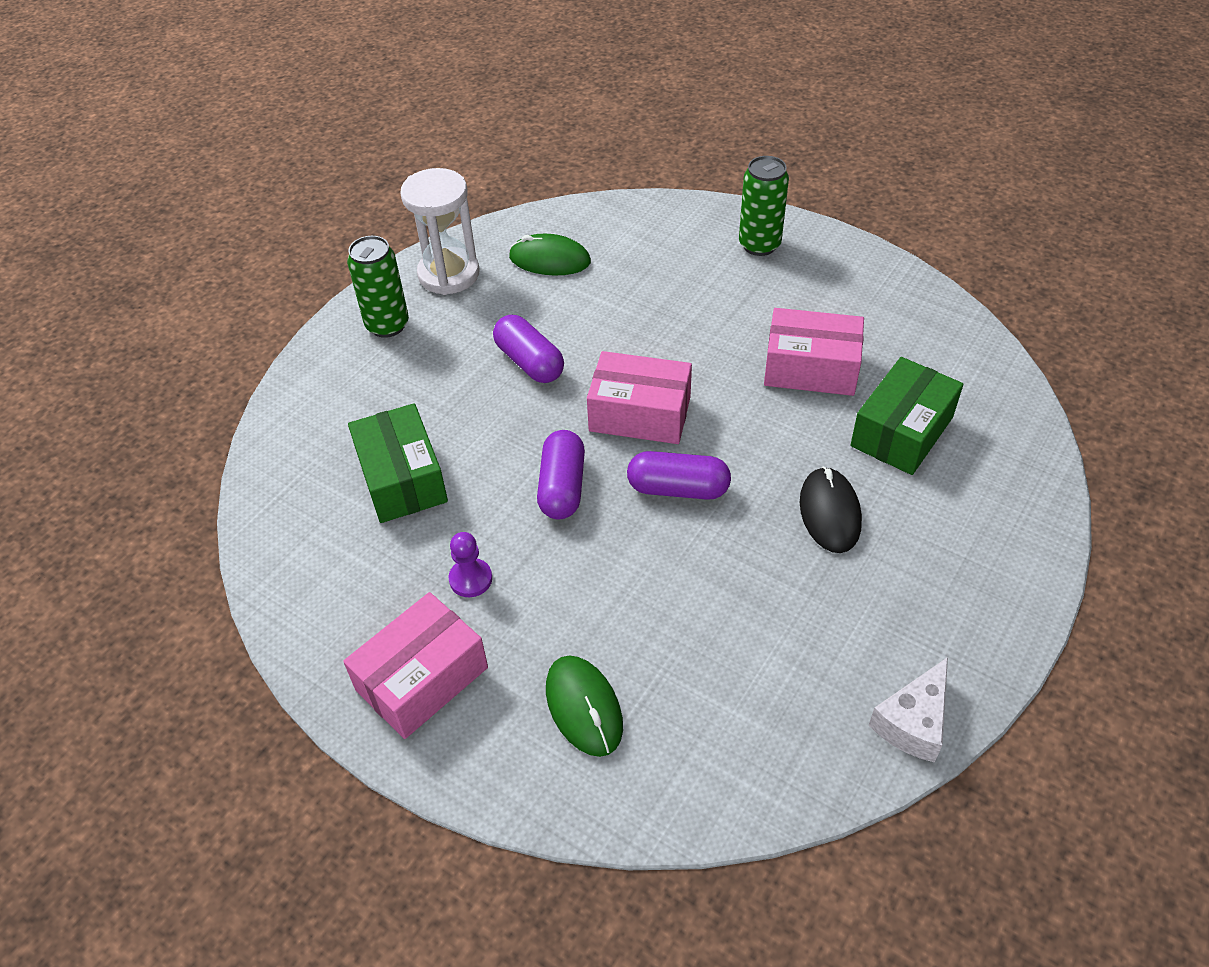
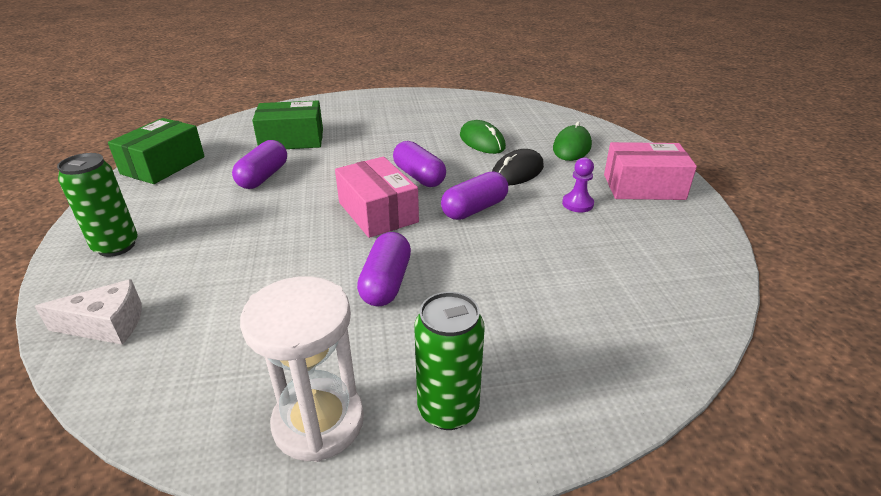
camera: 135 degrees left, 15 degrees down
(402, 478) = (570, 271): green box -> green box (163, 165)
(549, 260) = (227, 356): green mouse -> green mouse (482, 141)
(811, 368) = (263, 177): pink box -> purple capsule
(829, 512) = (375, 138): black mouse -> black mouse (517, 172)
(913, 722) = (456, 97): white cheese -> white cheese (107, 325)

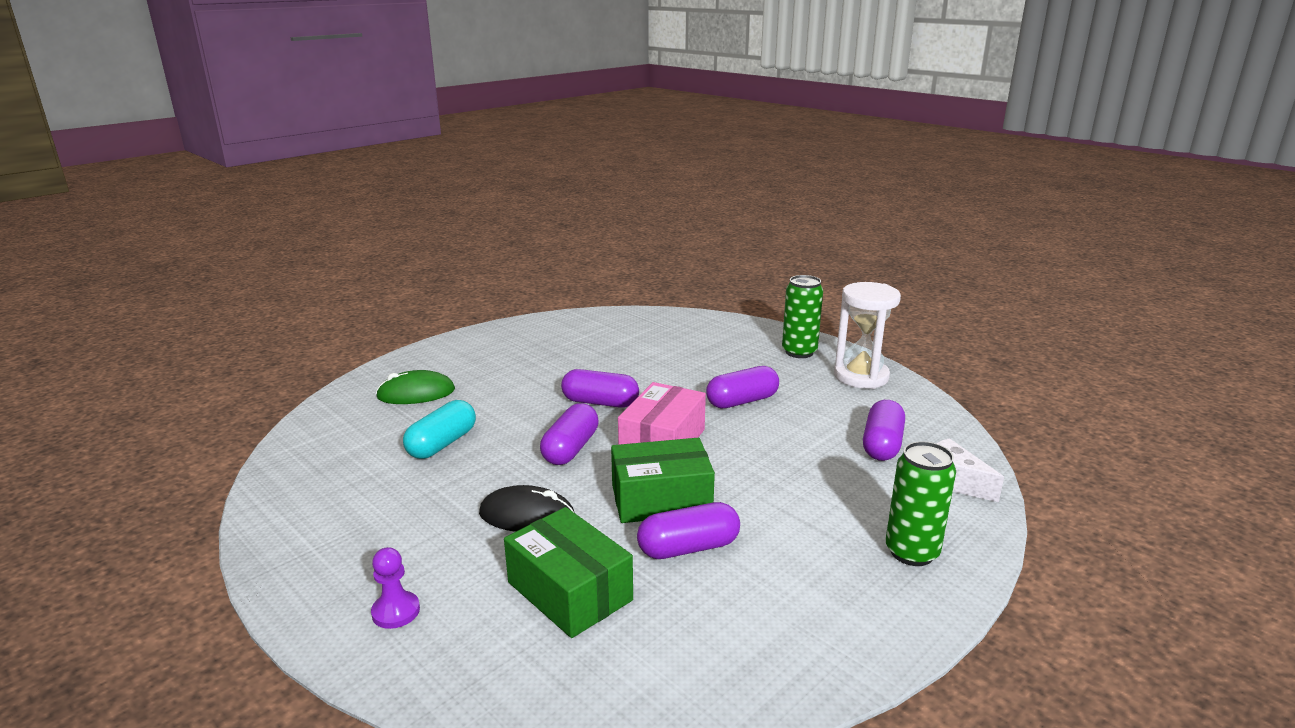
camera: 125 degrees left, 10 degrees down
(163, 165) = (773, 666): green box -> green box (661, 499)
(203, 323) = (882, 444): none -> purple capsule
(482, 141) = (442, 444): green mouse -> turquoise capsule
(517, 172) = (505, 404): black mouse -> black mouse (527, 515)
(577, 204) = (540, 367): purple pawn -> purple pawn (396, 611)
(643, 187) = (480, 350): pink box -> none

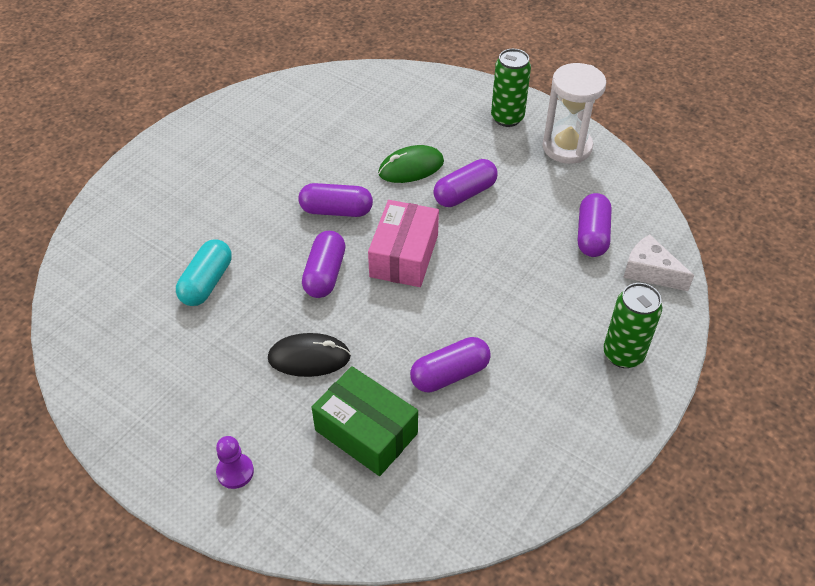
camera: 10 degrees left, 25 degrees up
(416, 393) = (158, 218): green mouse -> green mouse (411, 167)
(661, 499) = (417, 324): green box -> none

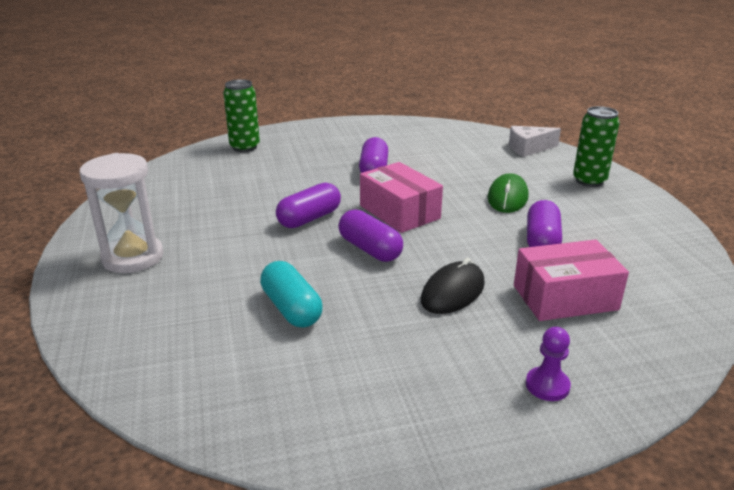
camera: 50 degrees left, 20 degrees down
(366, 432) = (565, 297): green box -> pink box
(411, 167) = (316, 176): green mouse -> green mouse (507, 197)
(507, 118) = (328, 133): green can -> green can (245, 147)
(567, 147) = (387, 129): white hourglass -> white hourglass (133, 257)
(592, 235) = (474, 151): purple capsule -> none

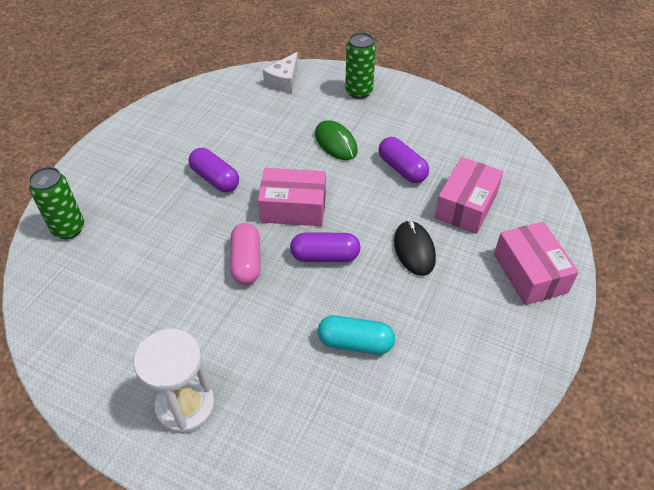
camera: 50 degrees left, 20 degrees up
(309, 218) = (246, 262): purple capsule -> pink capsule
(547, 385) = (530, 273): purple pawn -> pink box

